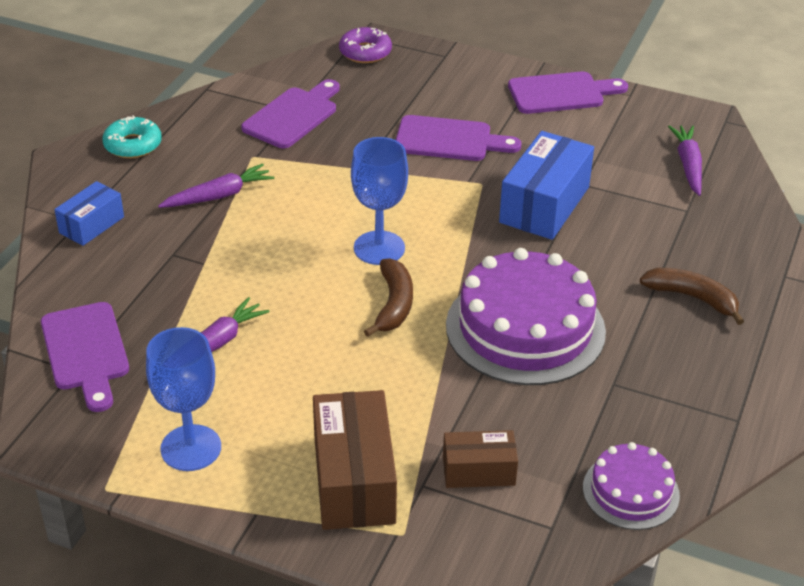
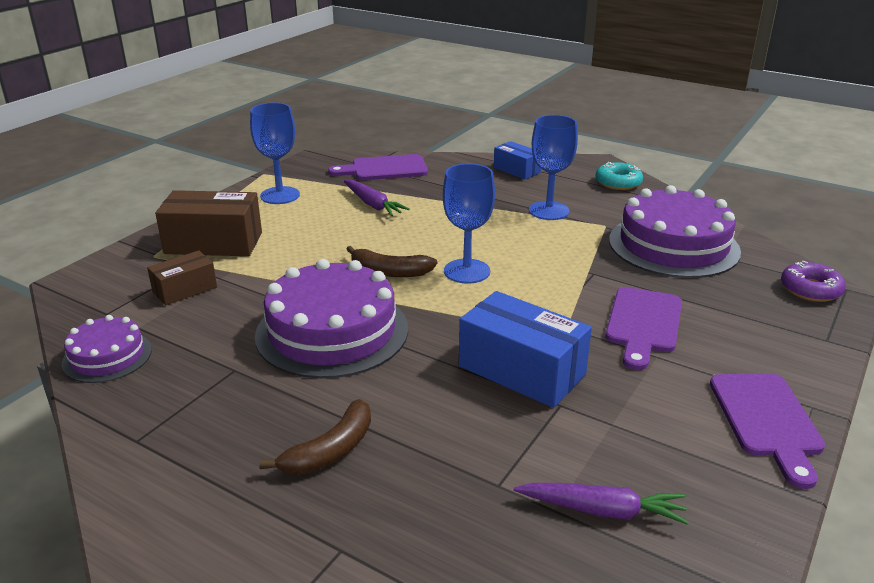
camera: 100 degrees right, 10 degrees down
(219, 196) = (549, 211): purple carrot -> blue goblet
(293, 116) = (673, 245): purple cutting board -> purple cake
(478, 471) = (185, 289): brown box -> brown box turned 45 degrees clockwise

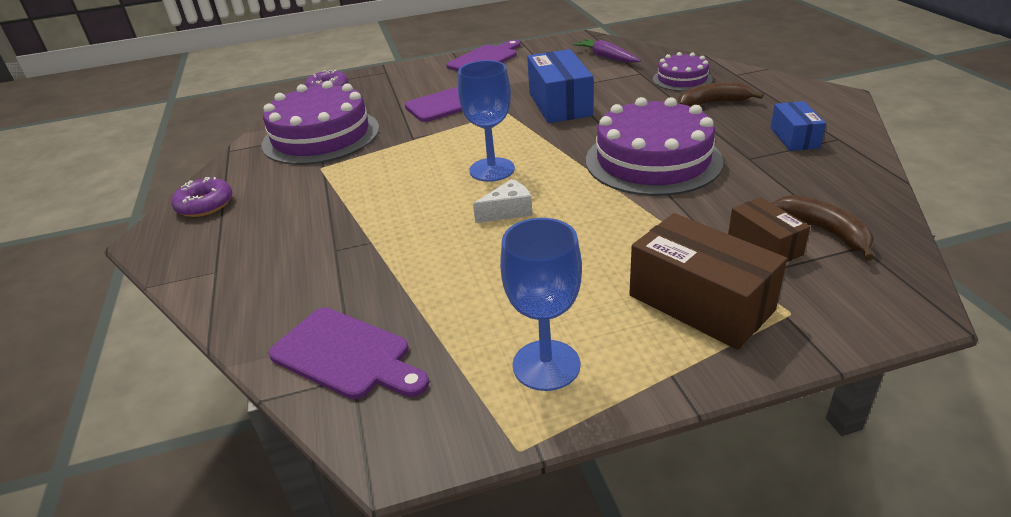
camera: 135 degrees left, 5 degrees up
(107, 356) = (860, 201): purple cake -> purple cake (682, 79)
(185, 289) = (764, 245): brown box -> brown box turned 60 degrees clockwise
(373, 204) = (457, 285): purple carrot -> none
(389, 272) = (551, 192): brown banana -> brown banana (825, 231)
(403, 248) = (508, 211): none -> white cheese
(517, 170) = (231, 268): blue box -> blue box (794, 138)
(549, 211) = (324, 199): blue goblet -> none
(618, 183) = (205, 205): turquoise donut -> purple donut

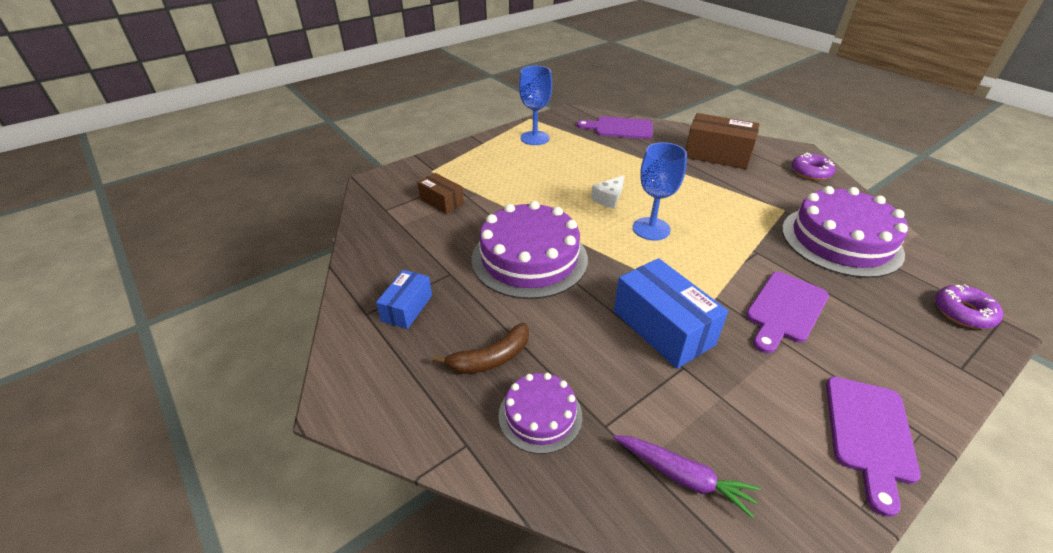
camera: 155 degrees right, 5 degrees up
(700, 303) = (475, 168): brown box -> brown box (717, 155)
(794, 138) = (407, 308): blue box -> blue box turned 45 degrees clockwise
(825, 231) = (404, 216): brown banana -> none

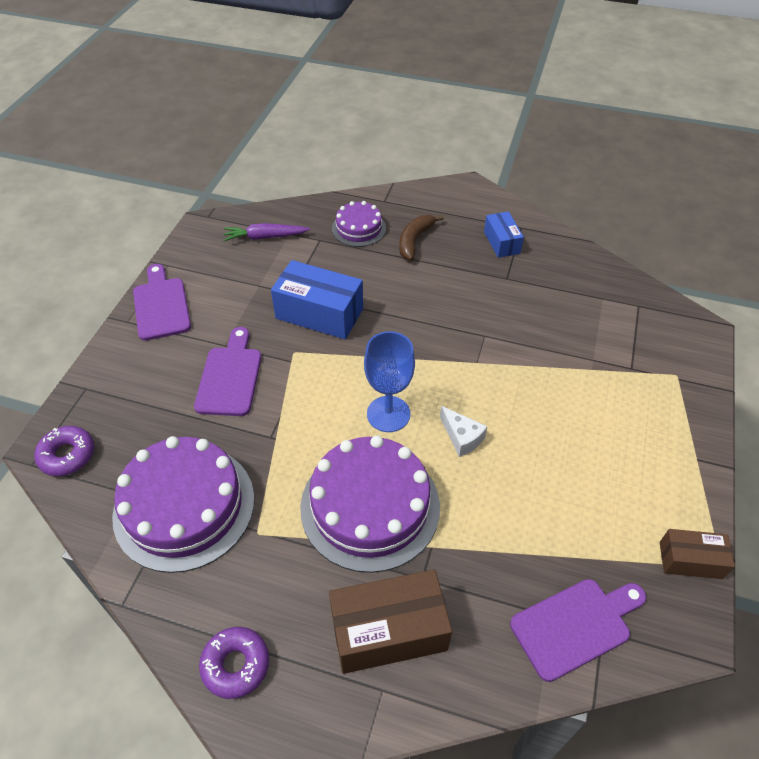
camera: 145 degrees right, 10 degrees up
(442, 202) = (608, 340): brown box -> brown box (690, 560)
(529, 258) = (465, 321): purple cake -> purple cake (370, 506)
(535, 138) = (655, 513): blue goblet -> none
(608, 198) = (462, 437): white cheese -> white cheese turned 135 degrees clockwise

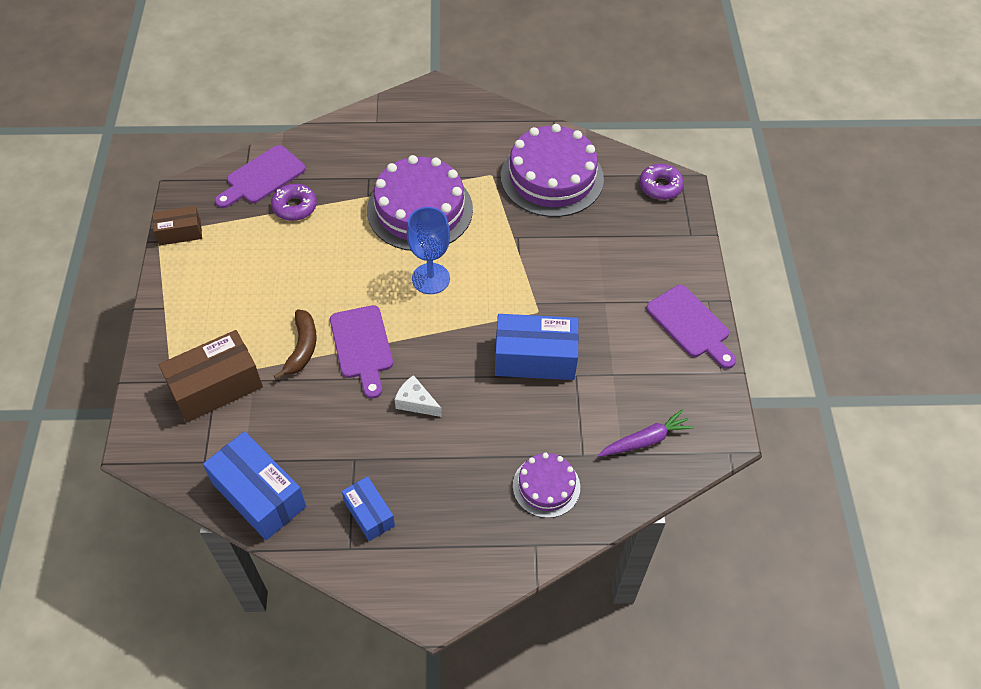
camera: 160 degrees right, 5 degrees up
(230, 377) = (580, 274): purple cutting board -> purple cutting board (362, 346)
(236, 665) = (467, 112): purple donut -> purple donut (295, 207)
(388, 631) = (382, 147): brown box -> brown box (216, 387)
(414, 241) = (473, 485): brown banana -> brown banana (302, 348)
(462, 437) = (363, 275): white cheese -> white cheese (416, 402)
(590, 272) = (259, 495): none -> blue box

